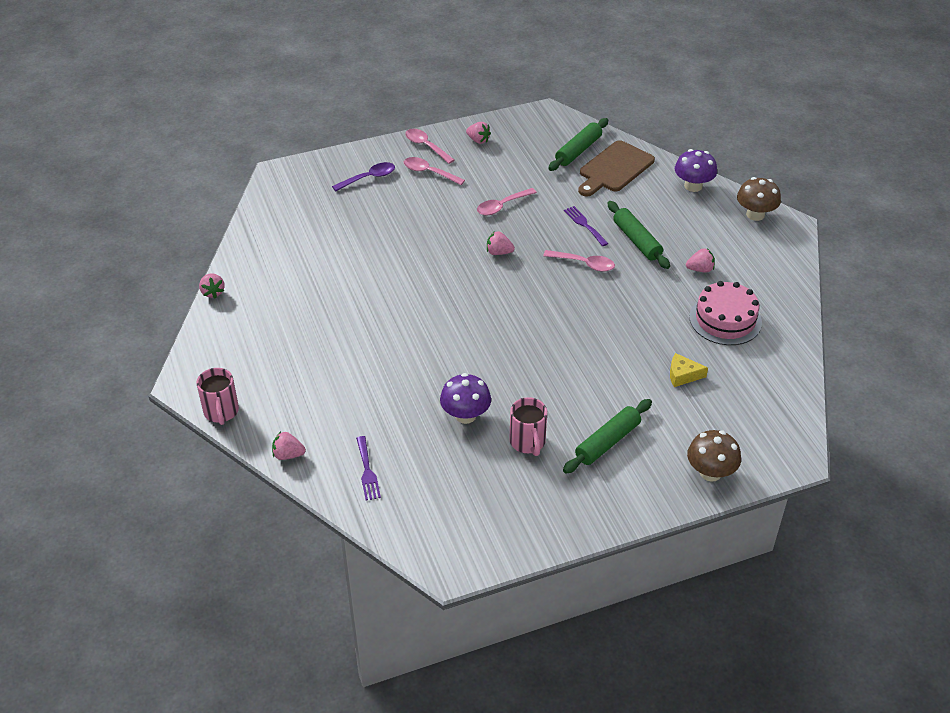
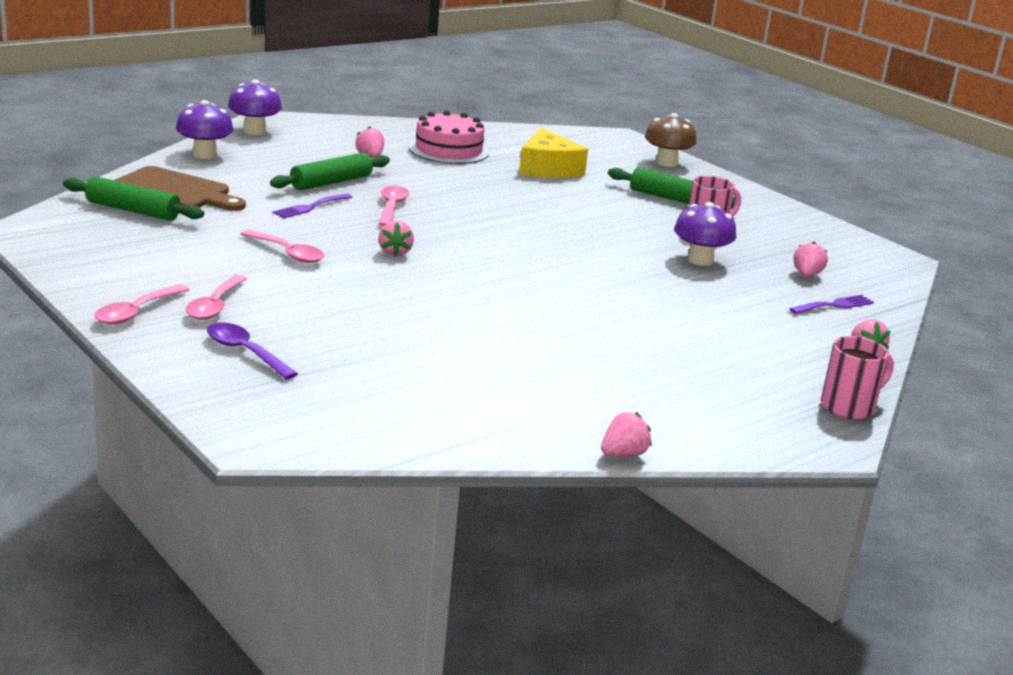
camera: 110 degrees left, 20 degrees down
(478, 140) = (112, 274): pink strawberry -> pink strawberry (806, 275)
(683, 375) = (548, 168): yellow cheese -> yellow cheese, size x1.81
(755, 214) = (254, 131): brown mushroom -> purple mushroom

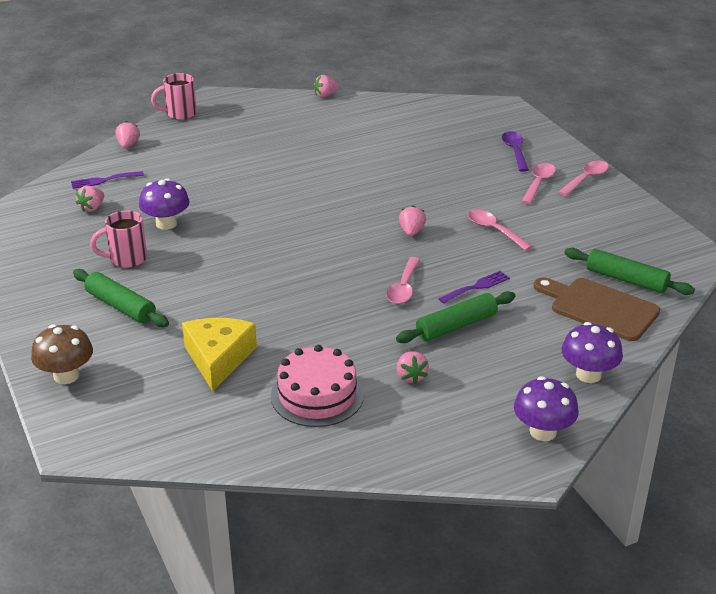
camera: 165 degrees left, 10 degrees up
(245, 352) = (515, 151): purple spoon -> purple spoon turned 150 degrees counterclockwise

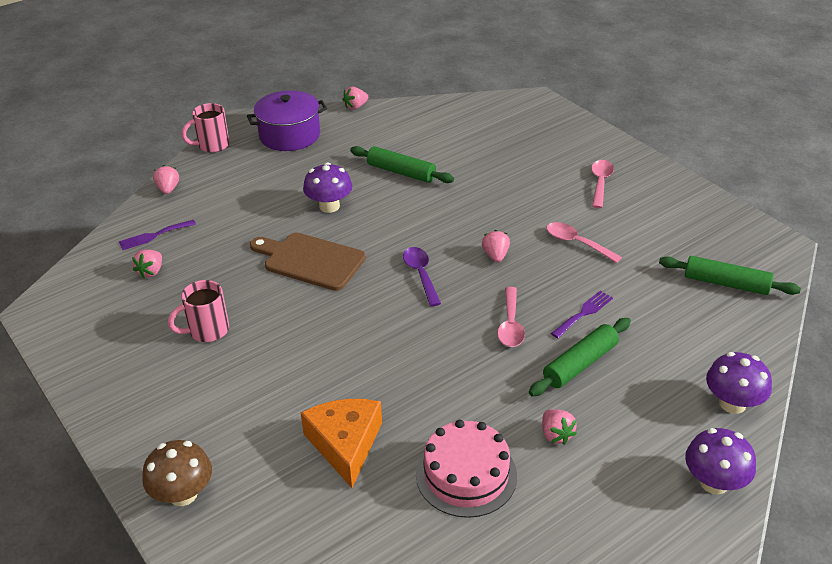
camera: 10 degrees left, 5 degrees up
(121, 306) = (218, 393): green rolling pin -> green rolling pin (401, 172)
(166, 223) = (237, 280): purple mushroom -> purple mushroom (329, 206)
(218, 359) = (345, 444): yellow cheese -> orange cheese
(254, 113) = (289, 135): none -> purple pot
(515, 151) = (564, 149): purple spoon -> purple spoon (421, 274)
(586, 179) = (644, 172): pink spoon -> none
(600, 308) = (713, 321): brown cutting board -> brown cutting board (310, 261)

